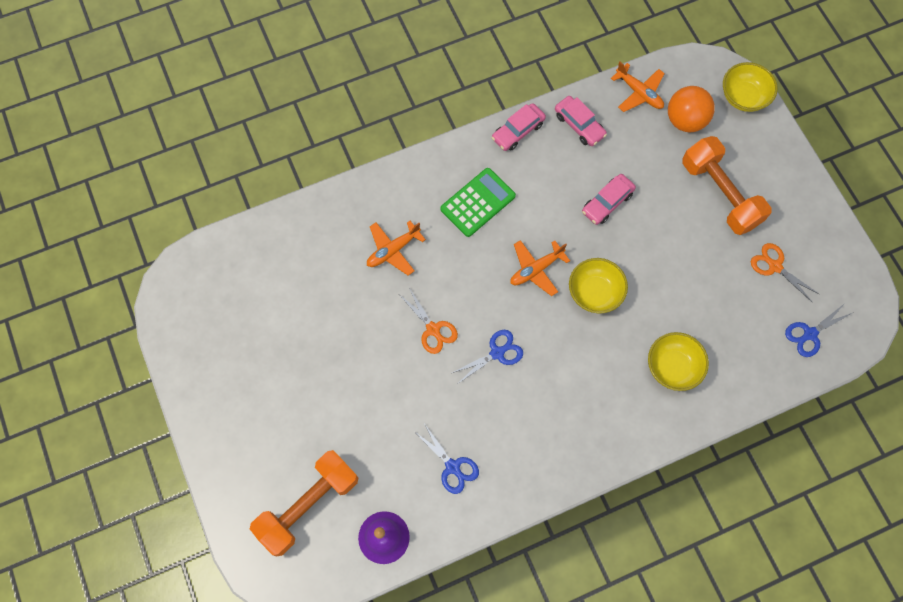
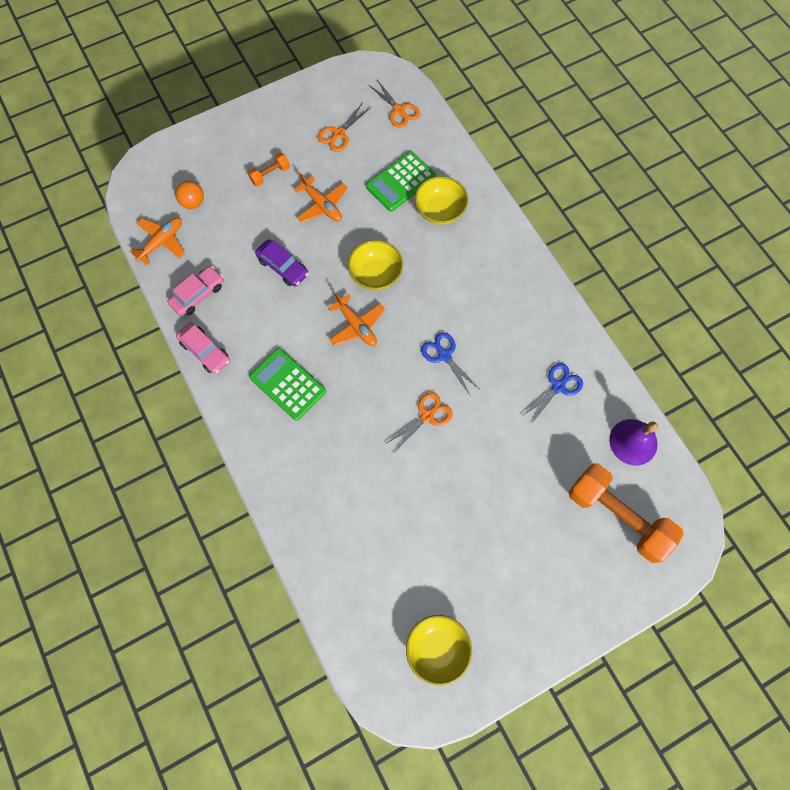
camera: 95 degrees left, 0 degrees up
(393, 250) = (346, 463): orange plane -> orange plane (322, 205)
(607, 203) = (283, 267): pink car -> purple car
(685, 120) = (193, 202): orange ball -> orange ball, size x0.63
(711, 328) = (400, 182): none -> green calculator
(720, 194) = (270, 174): orange dumbbell -> orange dumbbell, size x0.45
(743, 97) = (168, 155): yellow bowl -> yellow bowl (437, 649)
(809, 334) = (399, 111): blue scissors -> orange scissors

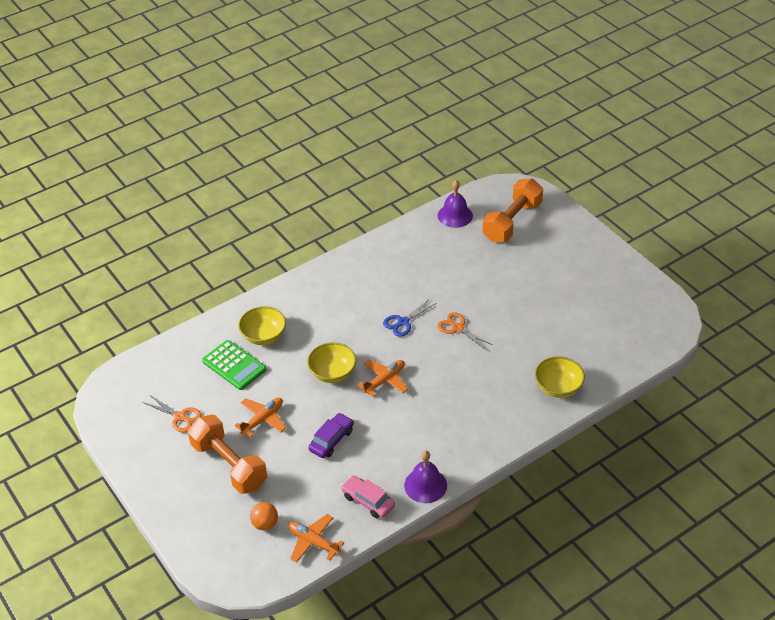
camera: 95 degrees left, 25 degrees down
(205, 351) = (425, 485): pink car -> purple bell
(270, 174) = (229, 465): orange dumbbell -> orange dumbbell, size x2.22
(288, 384) = (447, 420): green calculator -> none
(399, 111) = (152, 374): orange scissors -> none
(437, 649) = (632, 308): yellow bowl -> yellow bowl (558, 387)
(558, 386) = (418, 255): blue scissors -> none

